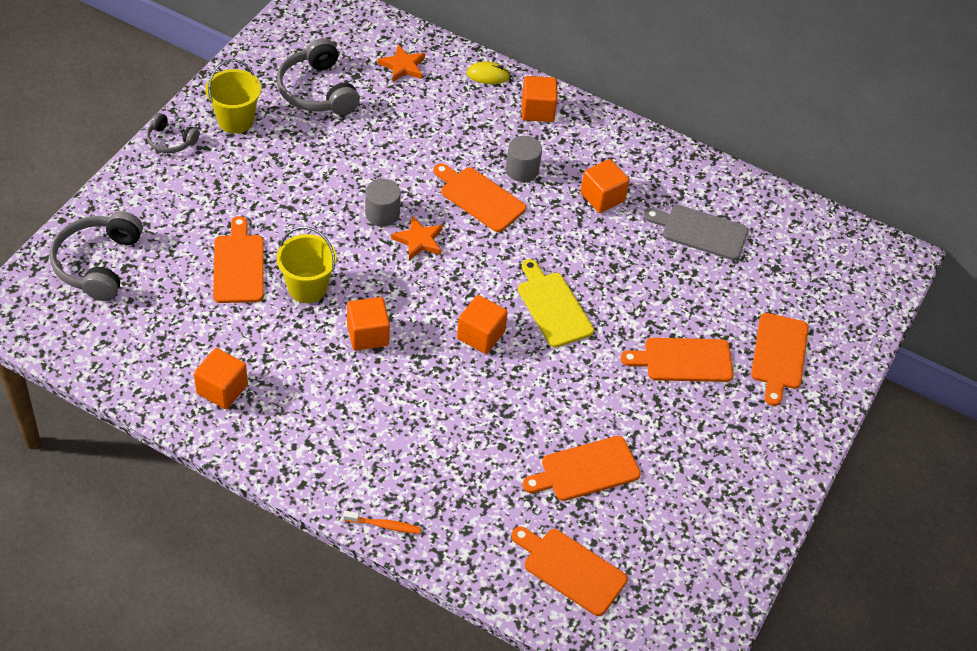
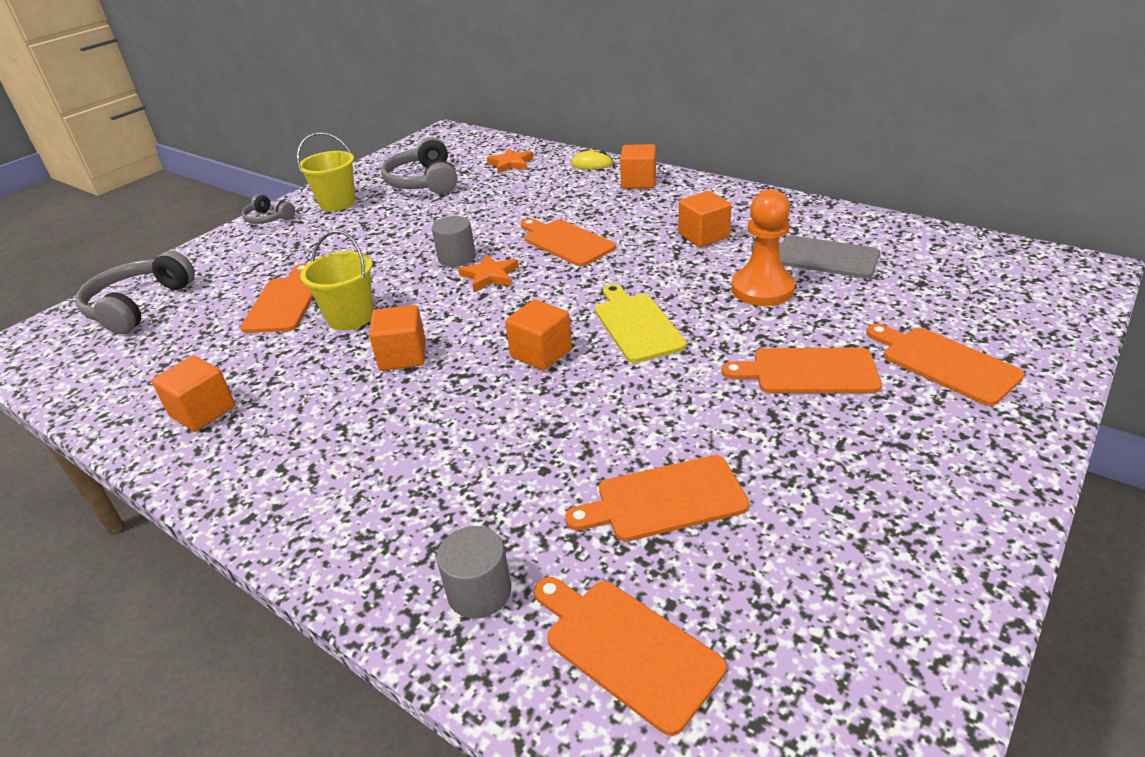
camera: 15 degrees right, 15 degrees down
(384, 525) = (342, 574): orange toothbrush -> none
(522, 170) = (616, 221): grey cylinder -> grey cylinder (479, 591)
(652, 269) = (762, 289): none -> orange pawn
(779, 355) = (944, 363): orange cutting board -> orange cutting board turned 120 degrees clockwise

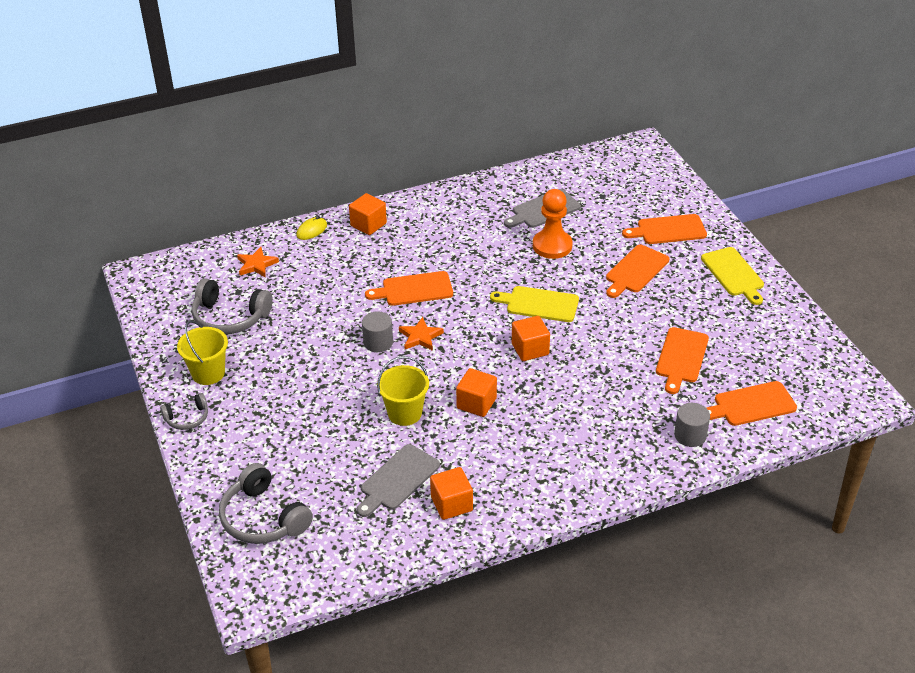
camera: 60 degrees left, 5 degrees up
(232, 357) = (398, 480): none -> grey cutting board
(284, 302) = (347, 439): orange cutting board -> none
(703, 236) = (472, 235): orange cube -> none
(949, 474) = (734, 274): none -> yellow cutting board

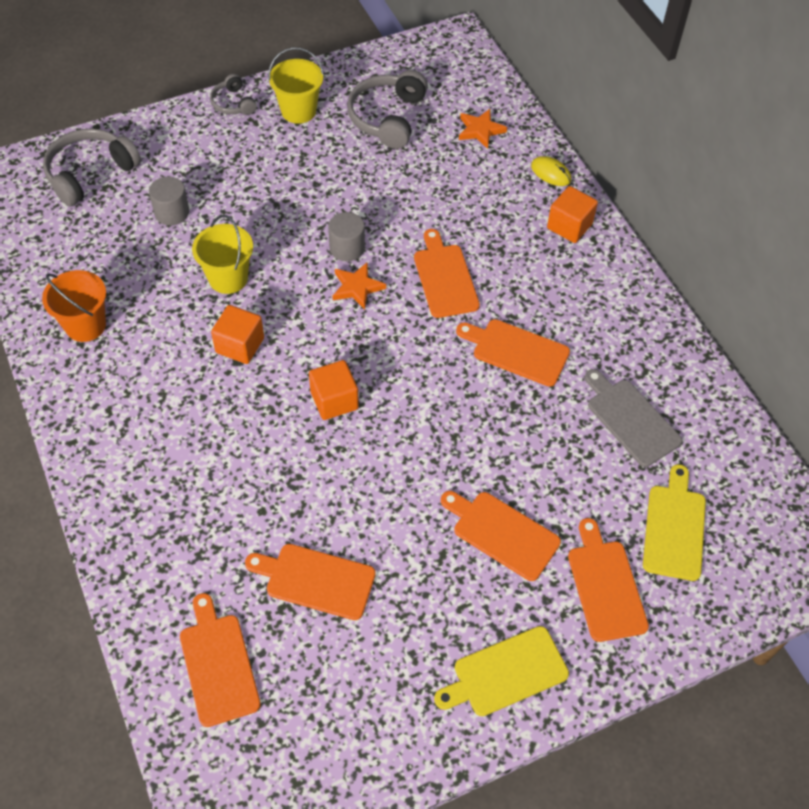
camera: 85 degrees right, 15 degrees up
(398, 480) = (127, 277): grey cutting board -> none
(451, 504) = (85, 325): orange cube -> orange bucket
(486, 257) = (516, 351): none -> orange cutting board
(539, 304) = (422, 411): yellow cutting board -> yellow cutting board (674, 528)
(552, 246) = (549, 429): orange pawn -> none
(690, 435) = (166, 579): grey cylinder -> grey cylinder (172, 212)

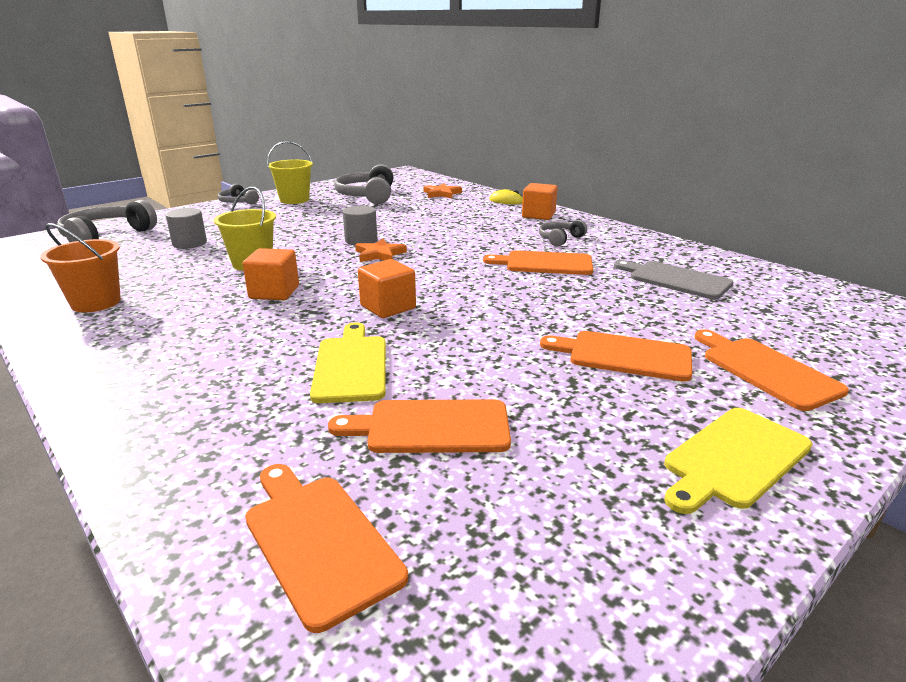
camera: 15 degrees left, 30 degrees down
(444, 278) = (455, 242): orange cutting board -> none
(562, 297) = (560, 239): none -> grey headphones
(674, 528) = (784, 325): yellow cutting board -> yellow cutting board (351, 365)

